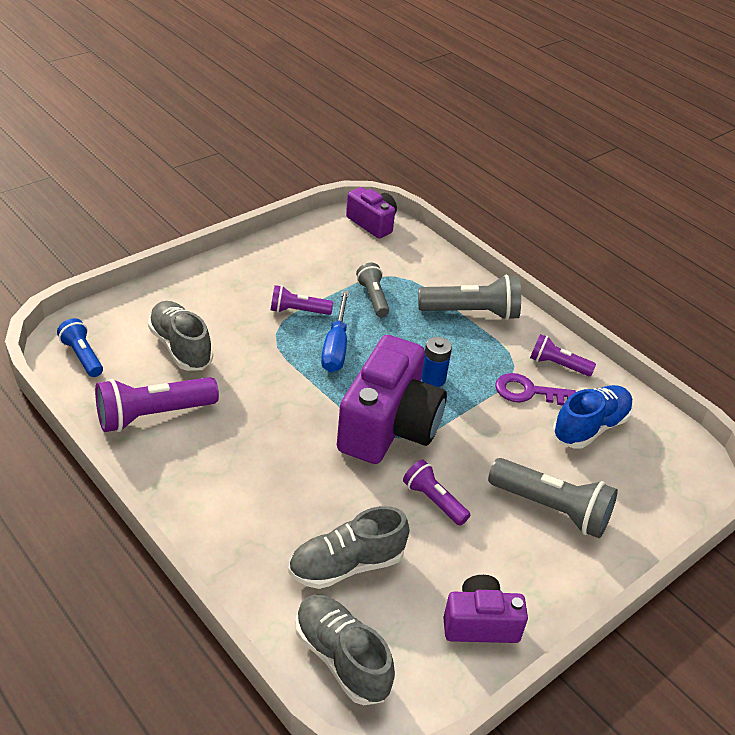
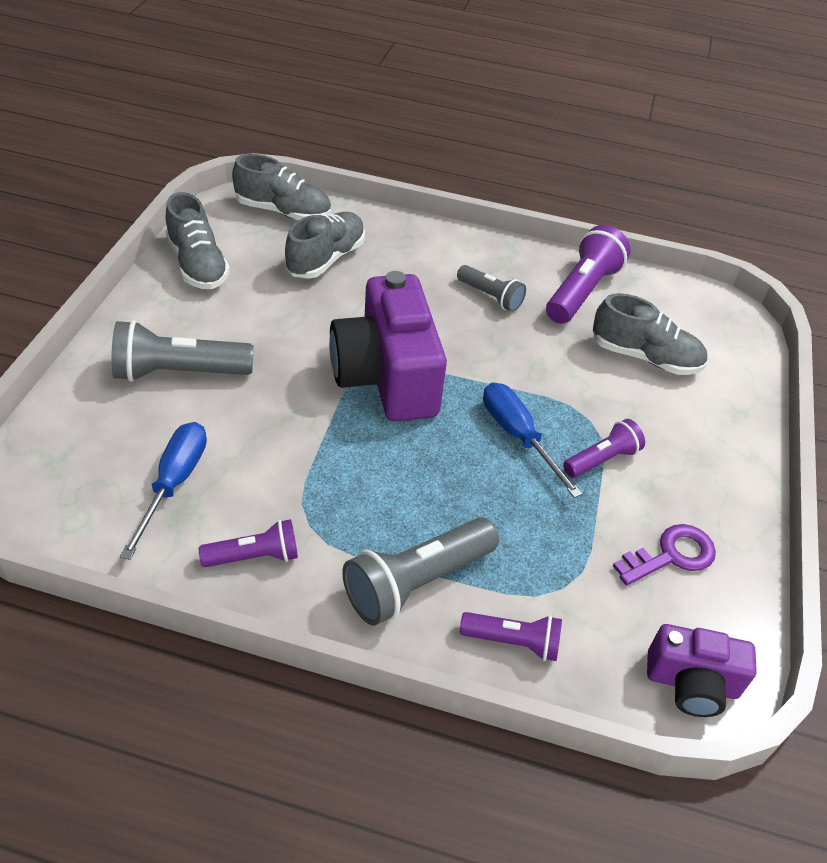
camera: 145 degrees right, 5 degrees up
(82, 356) = (700, 309): blue flashlight -> none
(373, 298) = (549, 531): grey flashlight -> grey flashlight (490, 297)
(433, 379) = (387, 452): blue battery -> none
(433, 500) = (294, 331): purple flashlight -> purple flashlight (513, 642)
(480, 623) = (198, 265): purple camera -> grey shoe
(528, 392) = (271, 493): purple key -> purple key (671, 555)
(590, 427) = (174, 483): blue shoe -> blue screwdriver

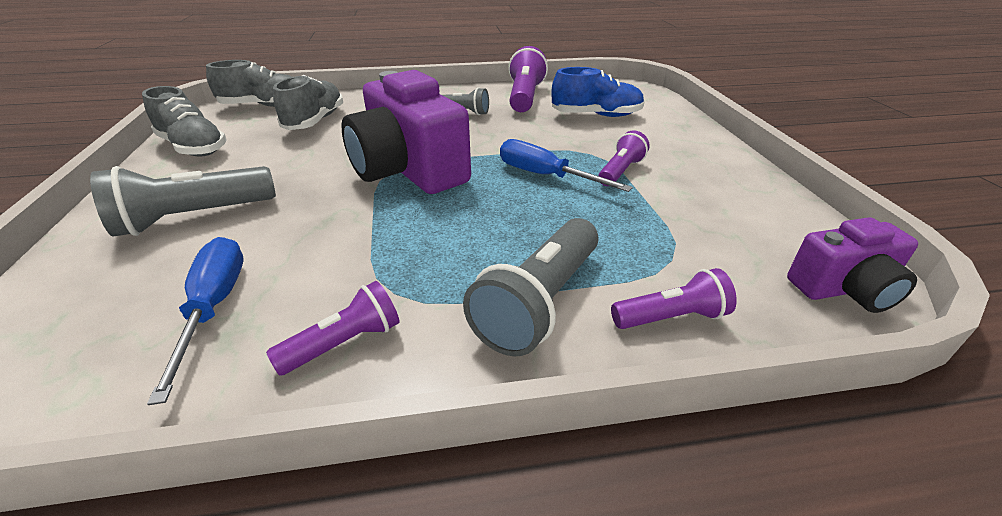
camera: 20 degrees left, 10 degrees down
(645, 357) = (596, 115): grey shoe -> blue shoe
(671, 555) = (729, 210): purple key -> none

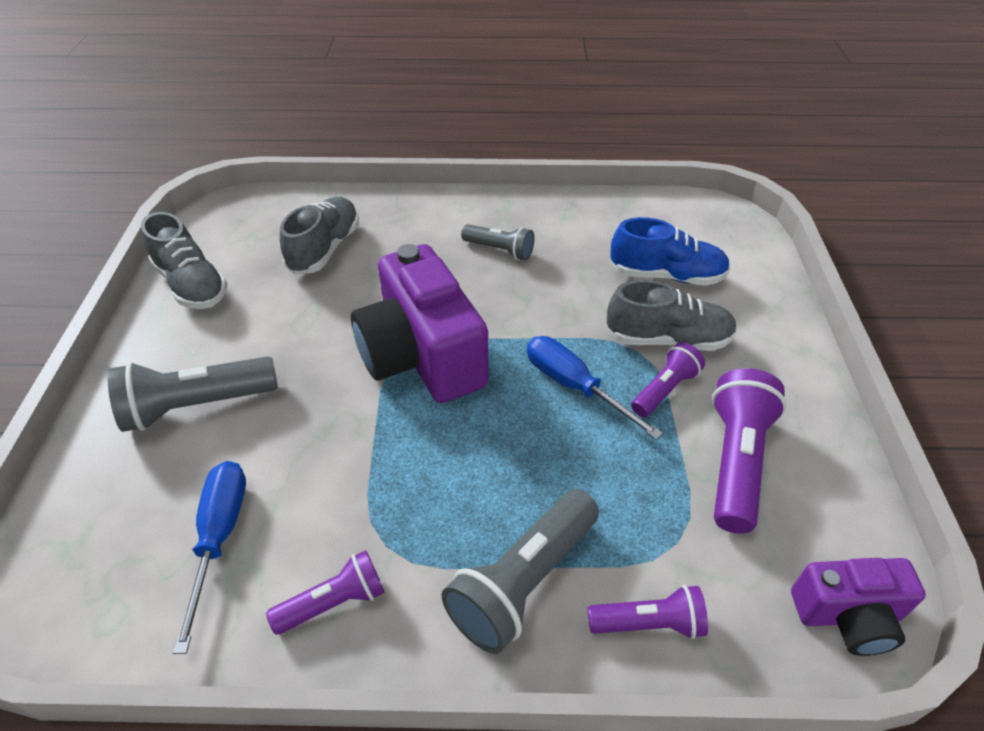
camera: 10 degrees right, 10 degrees up
(265, 106) = (269, 211): grey shoe -> grey shoe (667, 339)
(525, 97) = (585, 225): purple flashlight -> purple flashlight (736, 461)

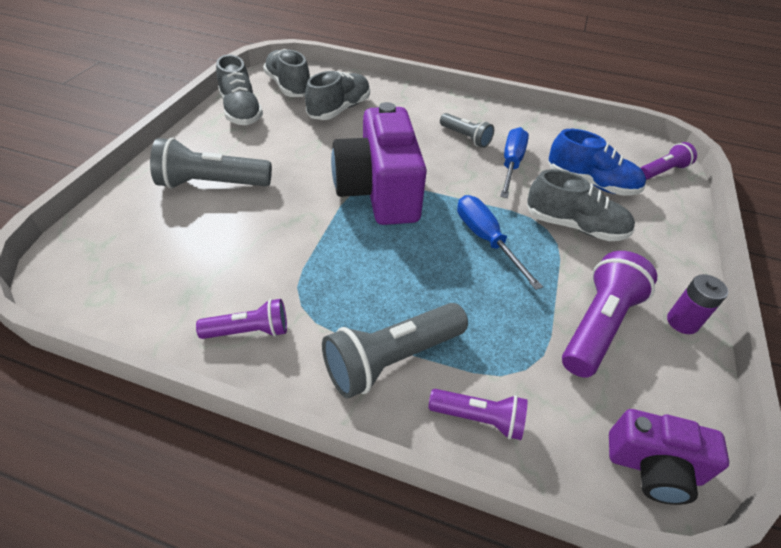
camera: 15 degrees right, 0 degrees up
(219, 537) = (191, 267): blue screwdriver -> blue screwdriver (511, 164)
(242, 230) = (288, 86): none -> grey shoe
(665, 390) = (558, 260): purple flashlight -> purple flashlight (663, 171)
(820, 428) = (682, 322): none -> purple battery

